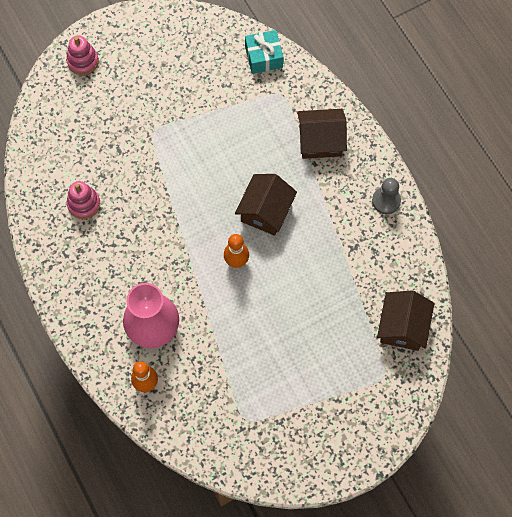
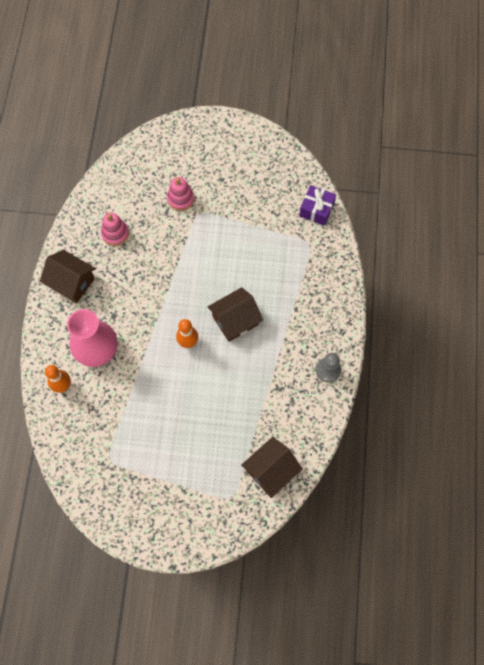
camera: 35 degrees right, 0 degrees up
(83, 61) = (188, 135): pink stacking toy -> pink stacking toy (180, 199)
(263, 57) = (316, 209): turquoise gift -> purple gift
(320, 141) = (312, 295): brown house -> brown house (72, 282)

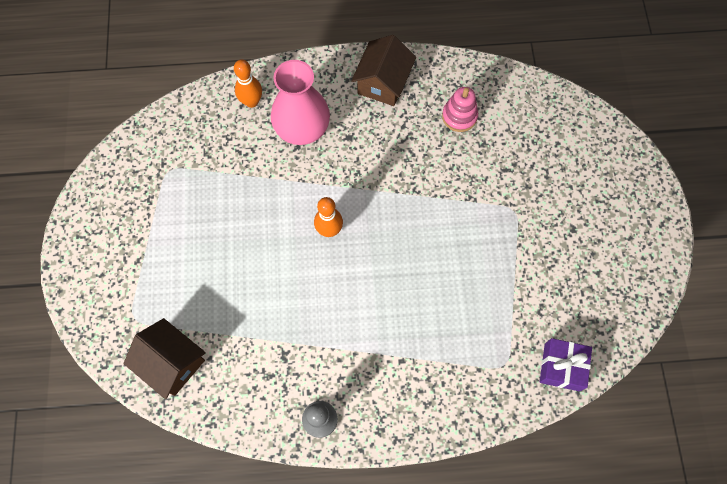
camera: 80 degrees right, 0 degrees up
(180, 199) = (529, 183): pink stacking toy -> none
(235, 320) = (370, 283): brown house -> none

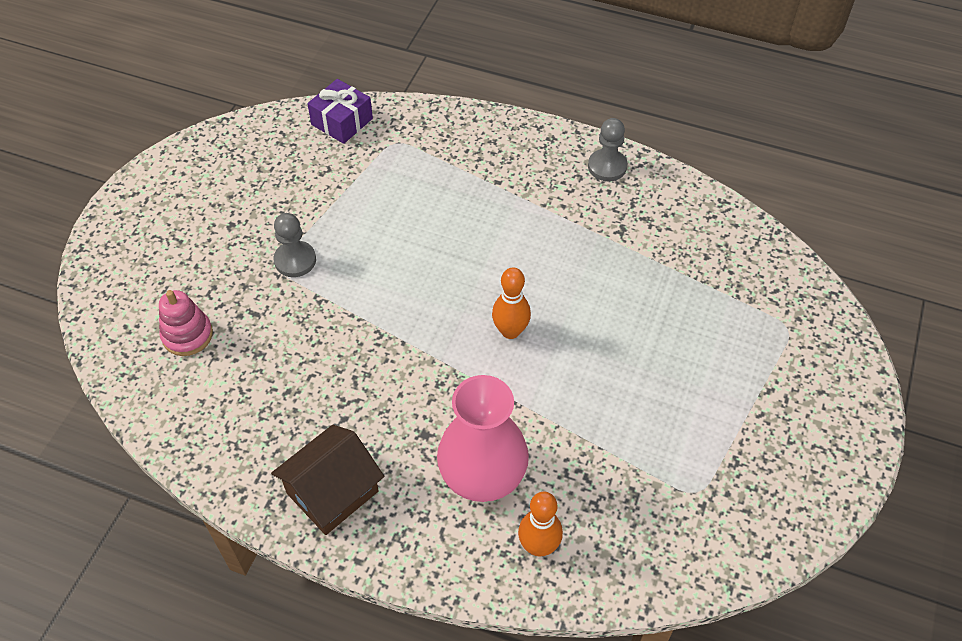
camera: 155 degrees left, 15 degrees down
(172, 363) = (752, 268): brown house -> none
(459, 116) = (262, 400): pink stacking toy -> pink stacking toy (187, 335)
(507, 220) = (295, 260): none -> grey pawn

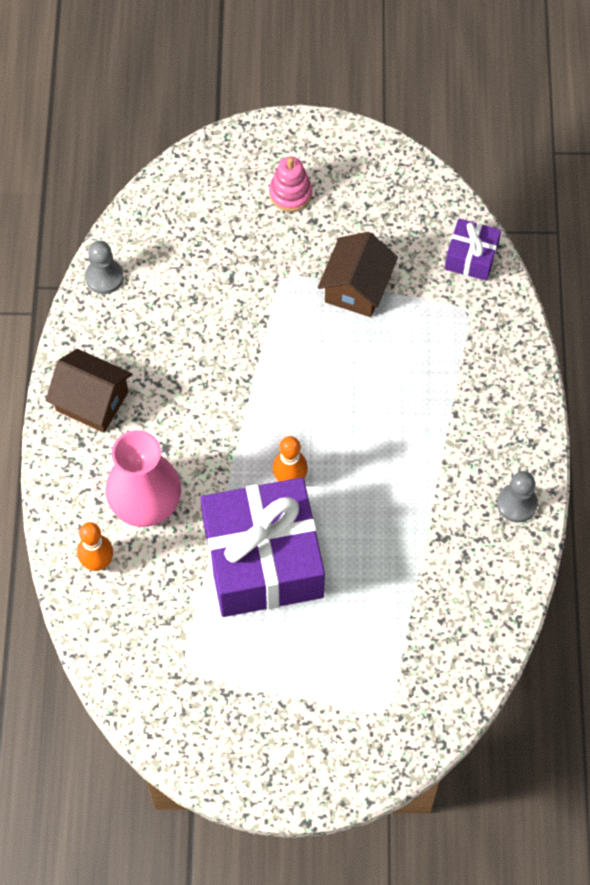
camera: 70 degrees right, 10 degrees up
(187, 335) = (191, 240): pink stacking toy -> pink stacking toy (290, 193)
(295, 260) = (296, 285): grey pawn -> grey pawn (104, 277)
(325, 213) = (357, 287): none -> brown house
(592, 382) = (262, 560): none -> purple gift

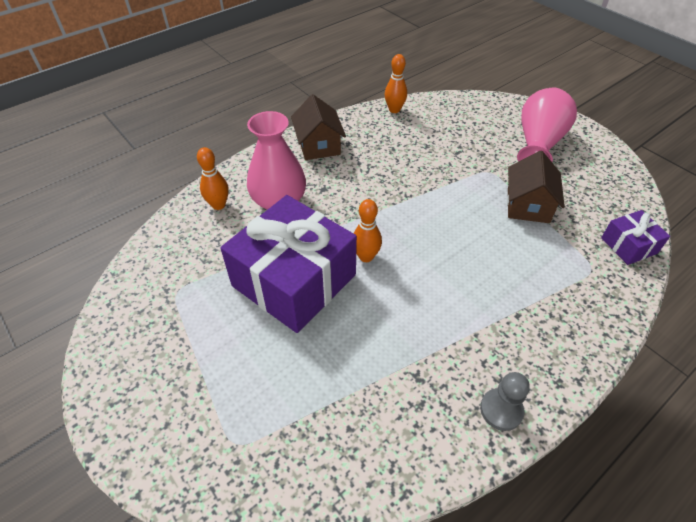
camera: 50 degrees right, 15 degrees down
(104, 277) = (394, 110): grey pawn -> orange bowling pin
(290, 193) = (538, 143): pink stacking toy -> pink vase
(357, 287) = (528, 205): brown house -> brown house turned 60 degrees counterclockwise

